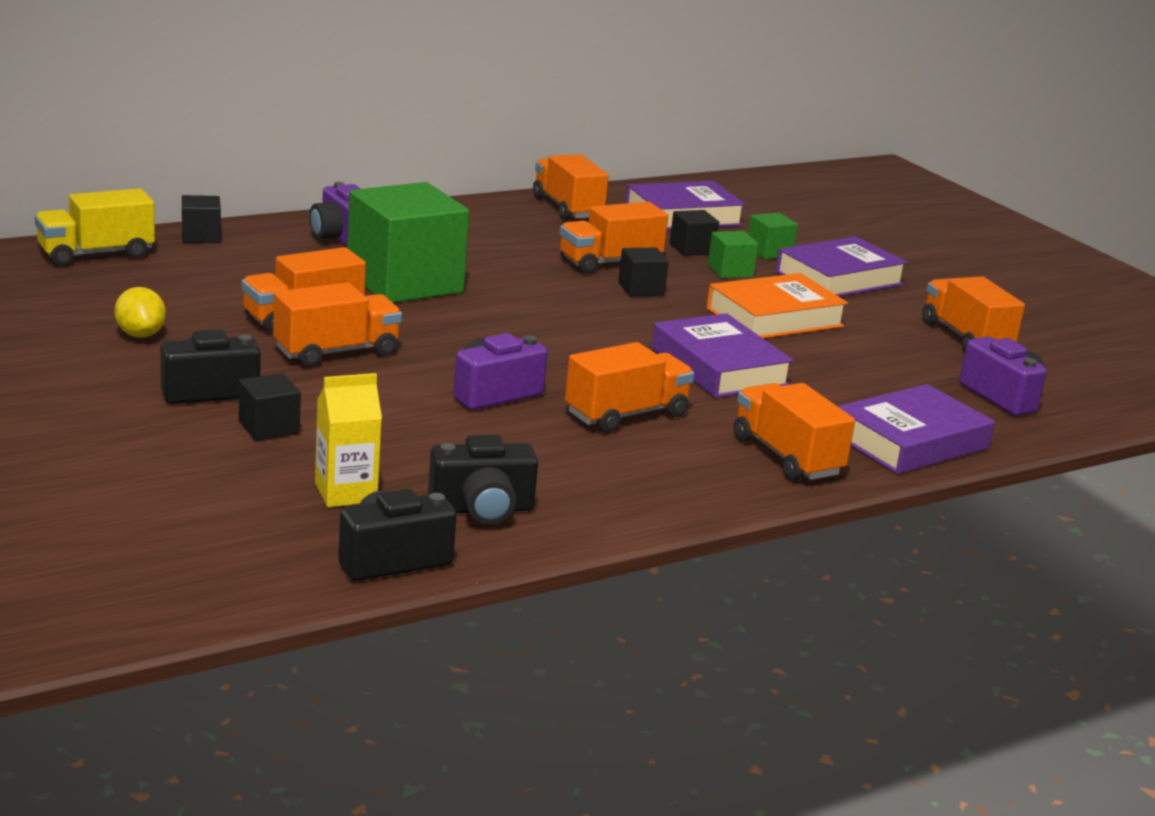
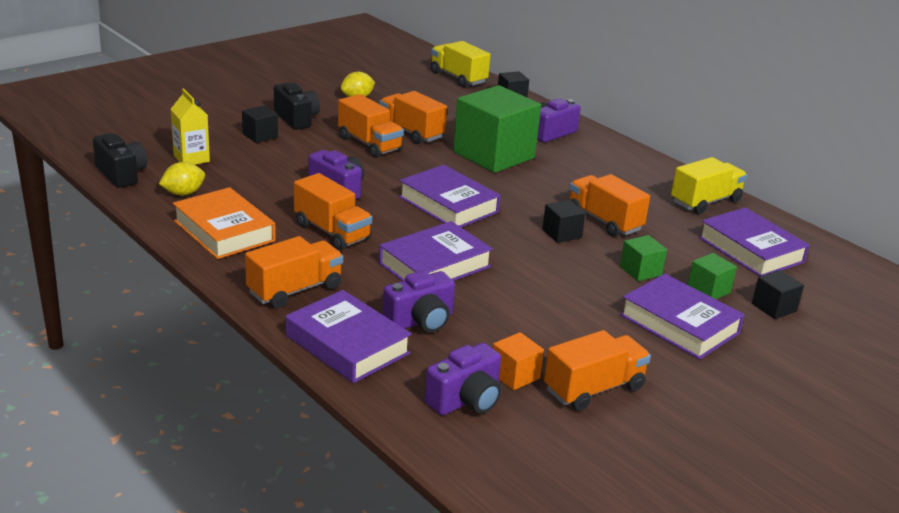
camera: 80 degrees right, 5 degrees up
(482, 509) = (183, 193): black camera -> yellow lemon
(554, 333) = (448, 204): none -> purple book
(567, 208) = (705, 202): orange truck -> yellow truck
(692, 249) = (673, 254): black cube -> black cube (774, 307)
(774, 317) = (554, 290): orange book -> orange book (224, 231)
(852, 395) = (420, 321): none -> purple camera
(951, 367) = (515, 375): none -> orange cube

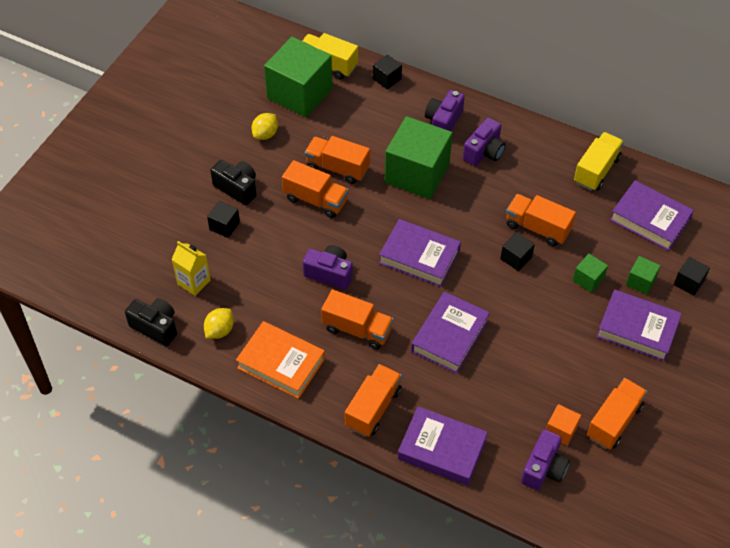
camera: 20 degrees left, 25 degrees up
(414, 85) = (299, 93): none -> green cube
(420, 321) = (474, 403): purple camera -> purple camera (484, 152)

